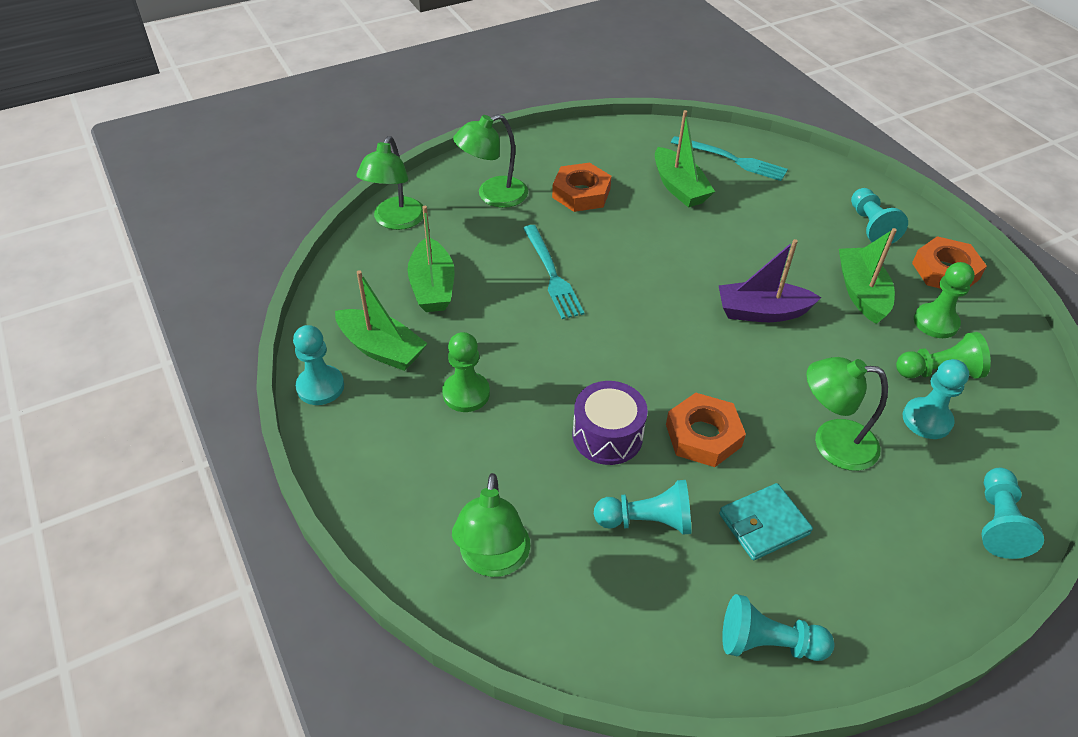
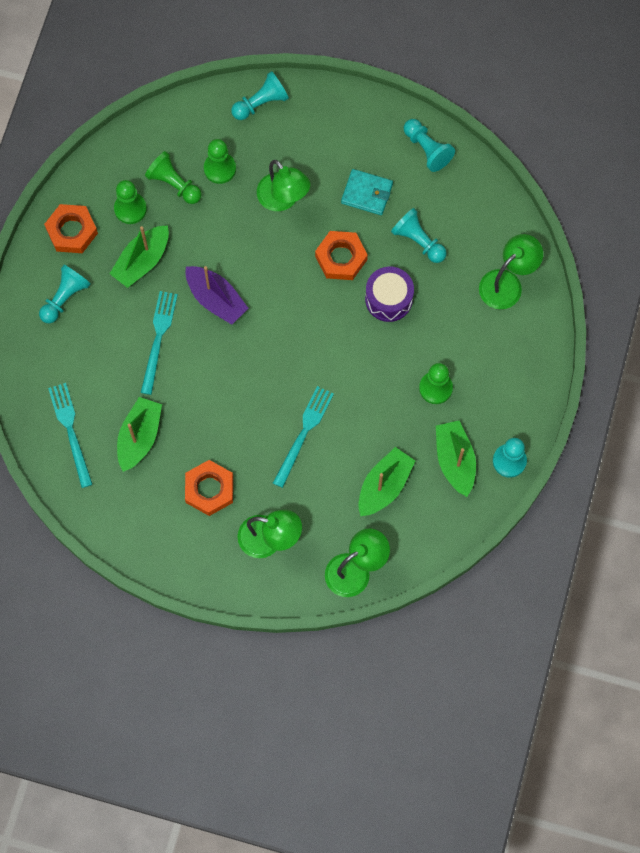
camera: 135 degrees left, 25 degrees up
(762, 252) = (158, 338): none -> turquoise fork
(927, 420) = (220, 168): turquoise pawn -> green pawn

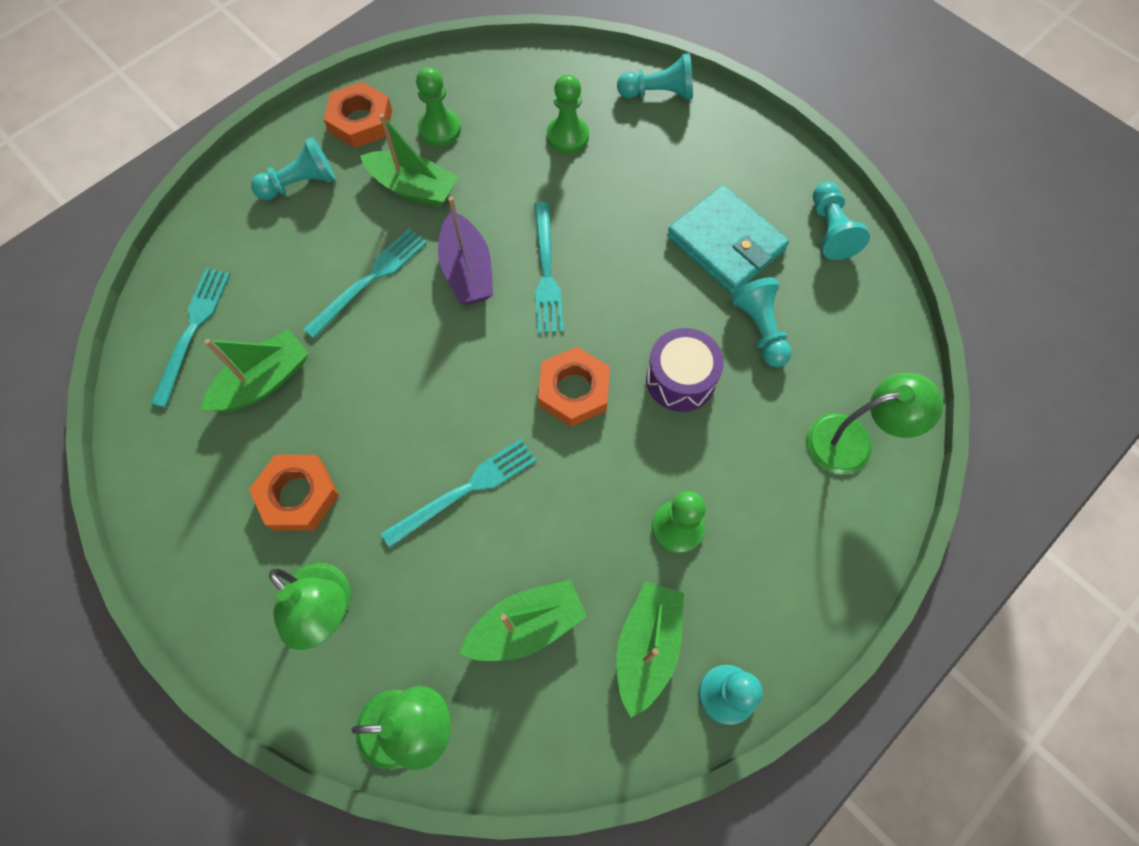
camera: 30 degrees right, 5 degrees down
(142, 261) = (413, 188): green boat -> green boat turned 135 degrees counterclockwise
(174, 184) = (505, 127): green pawn -> none
(266, 273) = (546, 272): none -> turquoise fork
(283, 199) = (620, 202): green lamp -> none
(341, 258) = (649, 300): orange nut -> orange nut (574, 390)
(367, 193) = (726, 243): turquoise wallet -> turquoise wallet, size x1.53

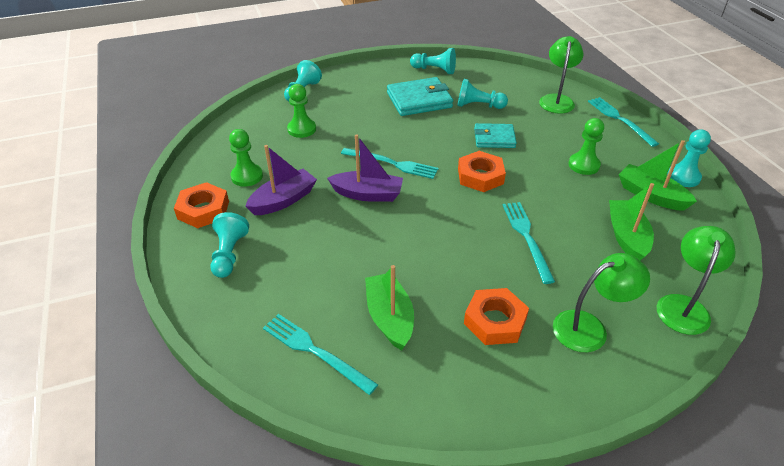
camera: 65 degrees left, 25 degrees down
(370, 280) = (342, 239): turquoise fork -> turquoise fork (620, 120)
(413, 188) = (283, 200): green boat -> purple boat
(680, 379) = (494, 138): purple drum -> turquoise wallet

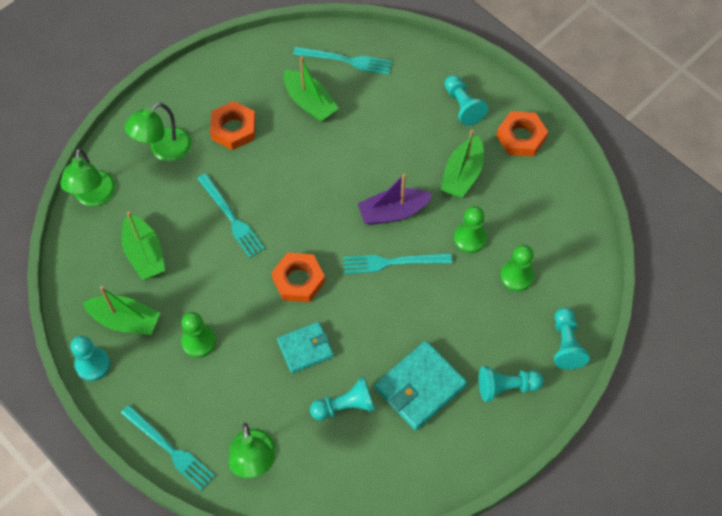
camera: 155 degrees right, 20 degrees up
(247, 176) = (517, 188): green pawn -> green pawn (470, 238)
(283, 200) = (462, 175): purple boat -> green boat
(434, 70) = (434, 468): turquoise pawn -> turquoise pawn (506, 387)

